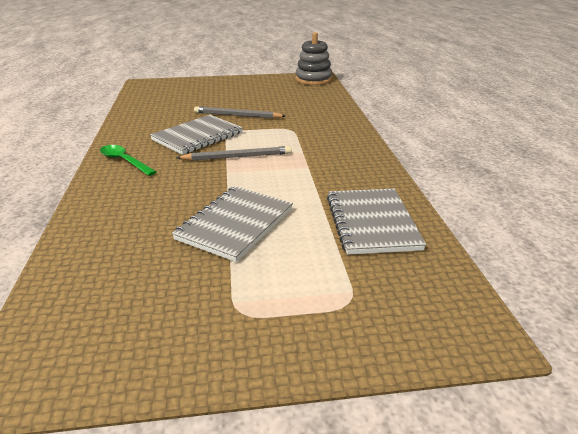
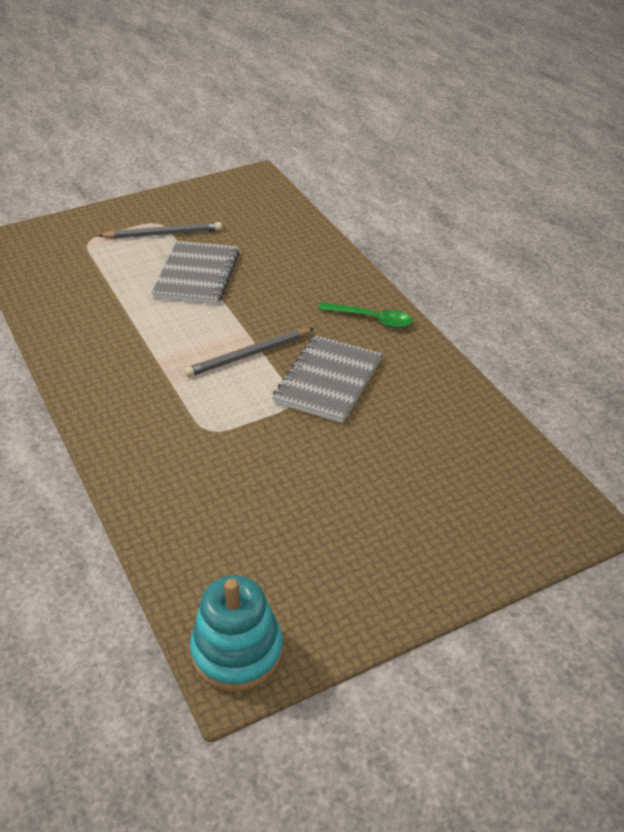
camera: 160 degrees right, 10 degrees up
(237, 115) = (310, 447): grey pencil -> grey pencil (163, 234)
(313, 80) = (237, 652): grey stacking toy -> turquoise stacking toy
(372, 222) = (75, 301): grey notebook -> none

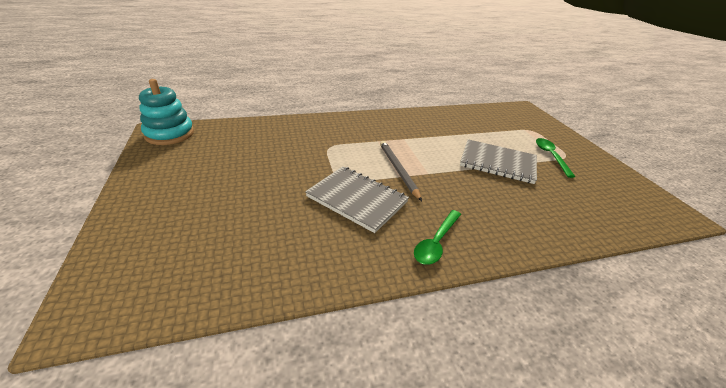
camera: 100 degrees right, 5 degrees down
(163, 234) = (551, 156): grey pencil -> green spoon

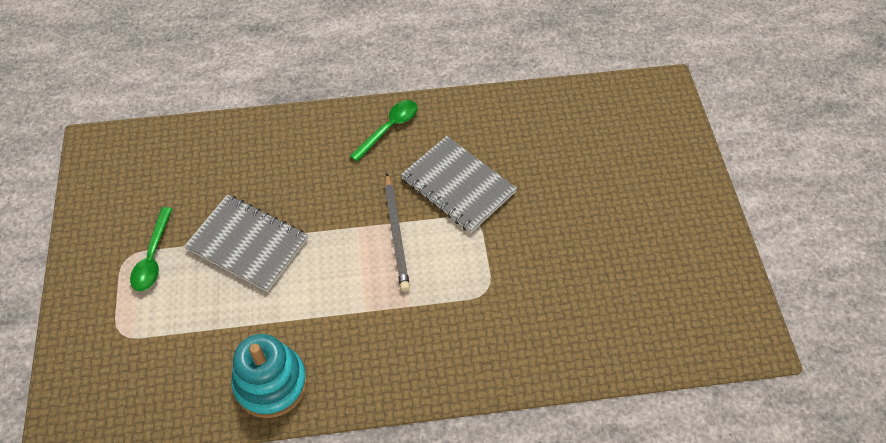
camera: 170 degrees left, 20 degrees up
(169, 134) = (732, 332): turquoise stacking toy -> turquoise stacking toy (271, 383)

